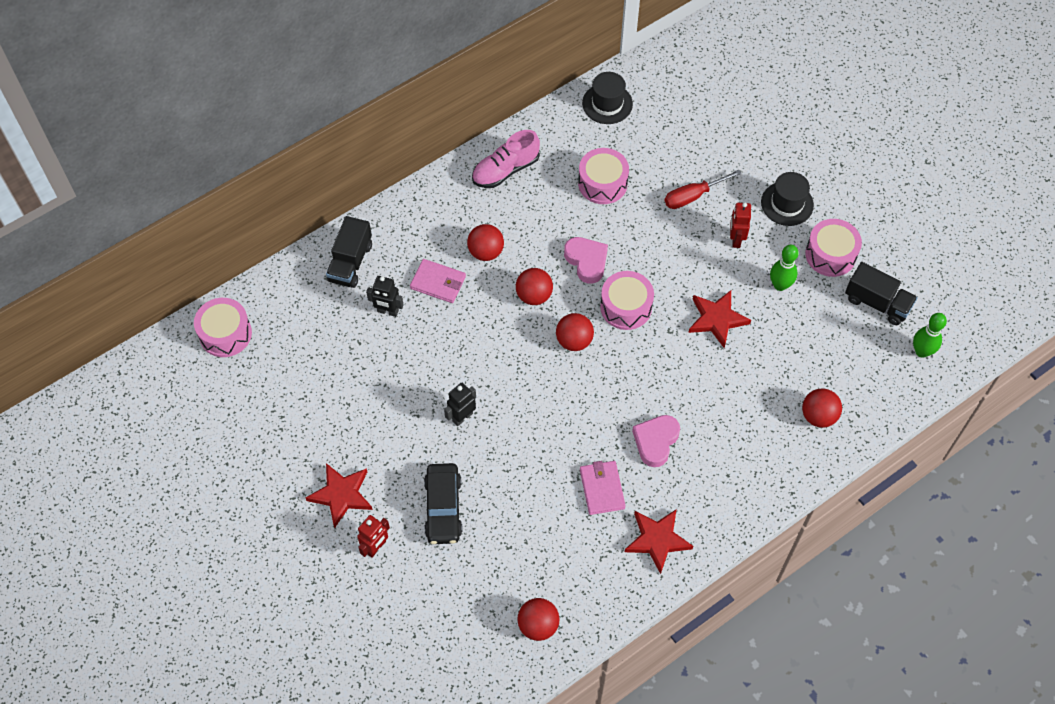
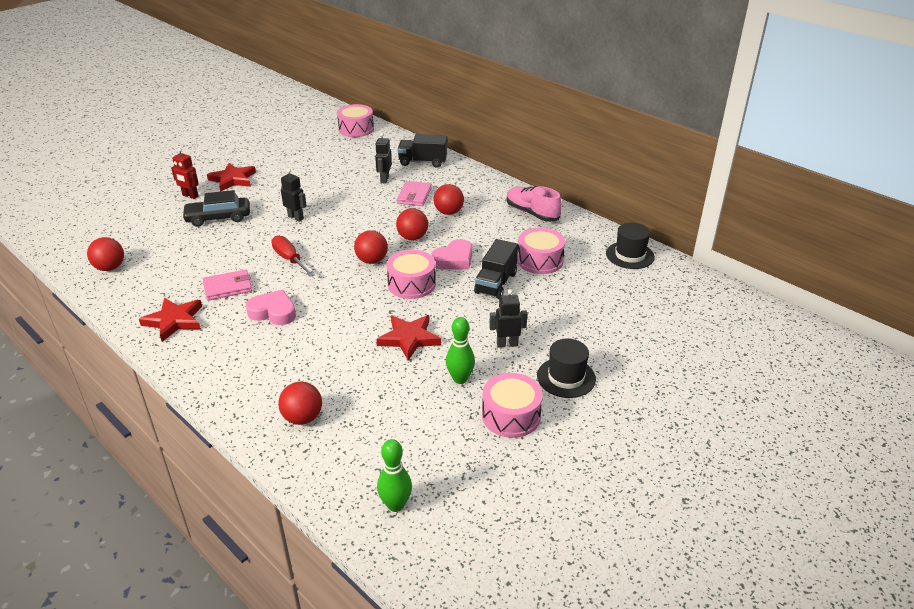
camera: 80 degrees right, 25 degrees down
(692, 196) = (547, 312): red screwdriver -> red screwdriver (289, 259)
(735, 239) = (507, 344): red robot -> black robot
(877, 303) = (456, 459): black truck -> black truck (496, 283)

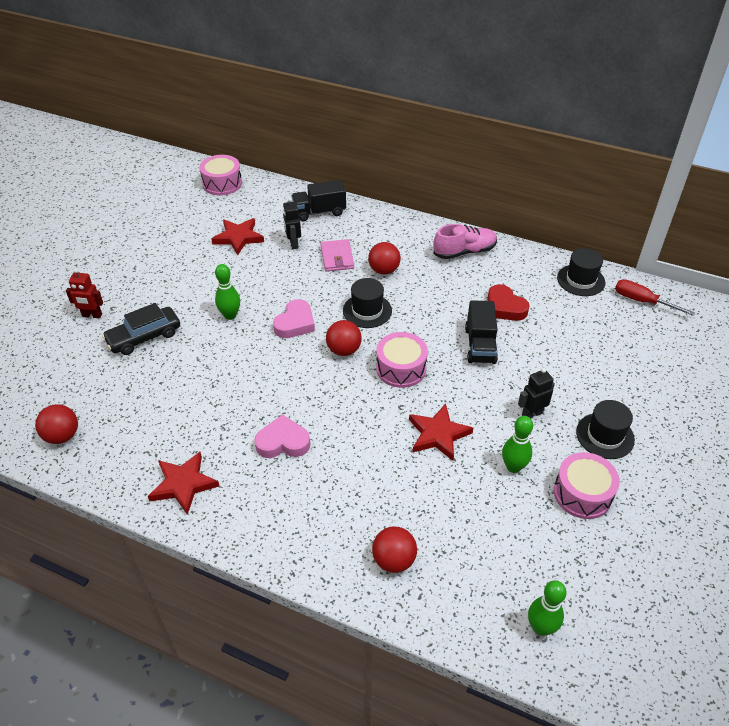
camera: 20 degrees left, 10 degrees up
(228, 287) = (214, 424): pink wallet -> none
(233, 179) = (127, 281): red star -> red star (238, 238)
(289, 259) = (257, 371): red screwdriver -> red screwdriver (641, 301)
(296, 217) = (230, 315): black robot -> green bowling pin
(412, 237) = (367, 311): red ball -> black hat
(454, 260) = (424, 327): pink heart -> pink heart (295, 323)
(532, 213) = (464, 252): pink shoe -> pink shoe turned 135 degrees clockwise
(540, 260) = (504, 307): pink drum -> red heart

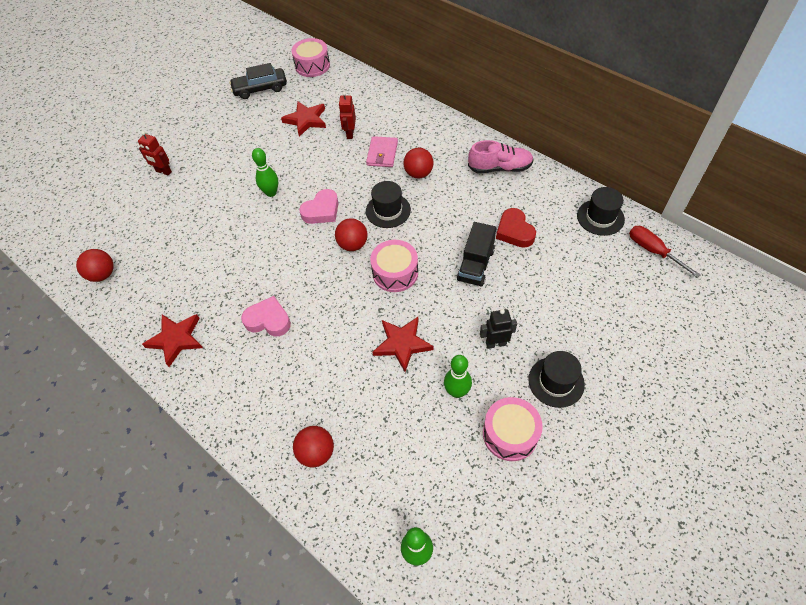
camera: 20 degrees right, 10 degrees up
(144, 337) = (196, 199): black car -> black car (260, 89)
(293, 244) = (350, 134): black robot -> red robot
(319, 212) = (384, 106): black truck -> none

